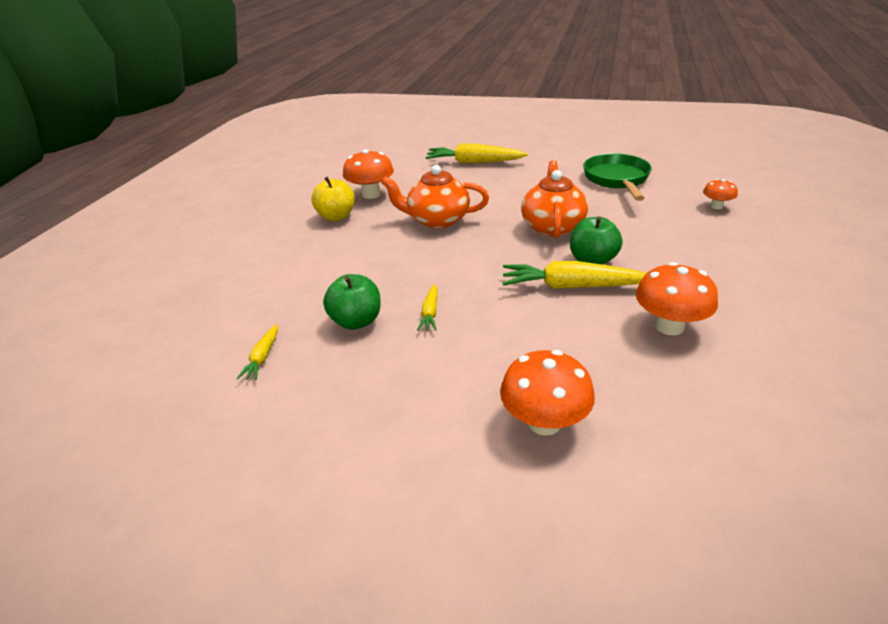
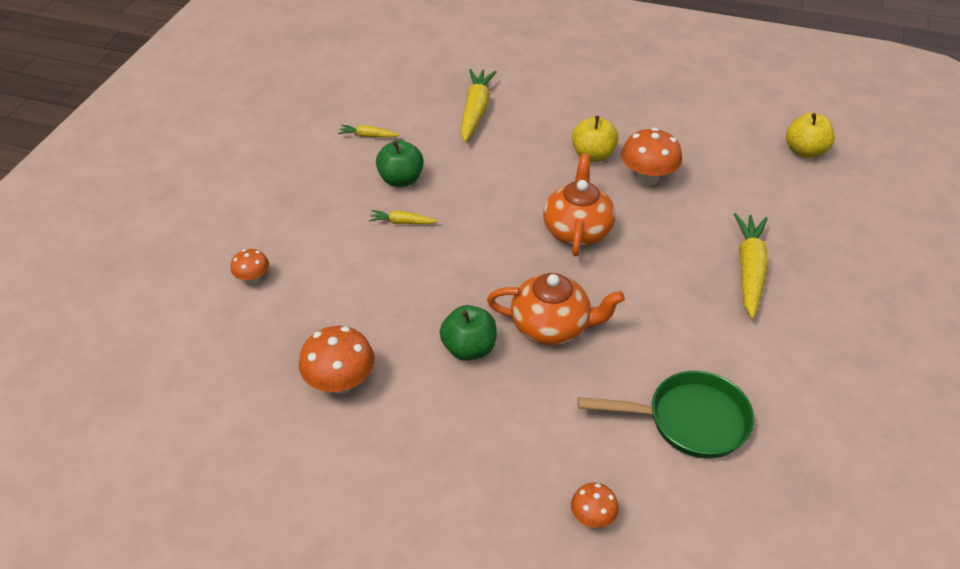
camera: 90 degrees right, 10 degrees up
(349, 145) = (805, 151): none -> yellow apple
(544, 422) = (253, 278): orange mushroom -> orange mushroom, size x0.56
(571, 286) = (422, 322): yellow carrot -> yellow carrot (475, 111)

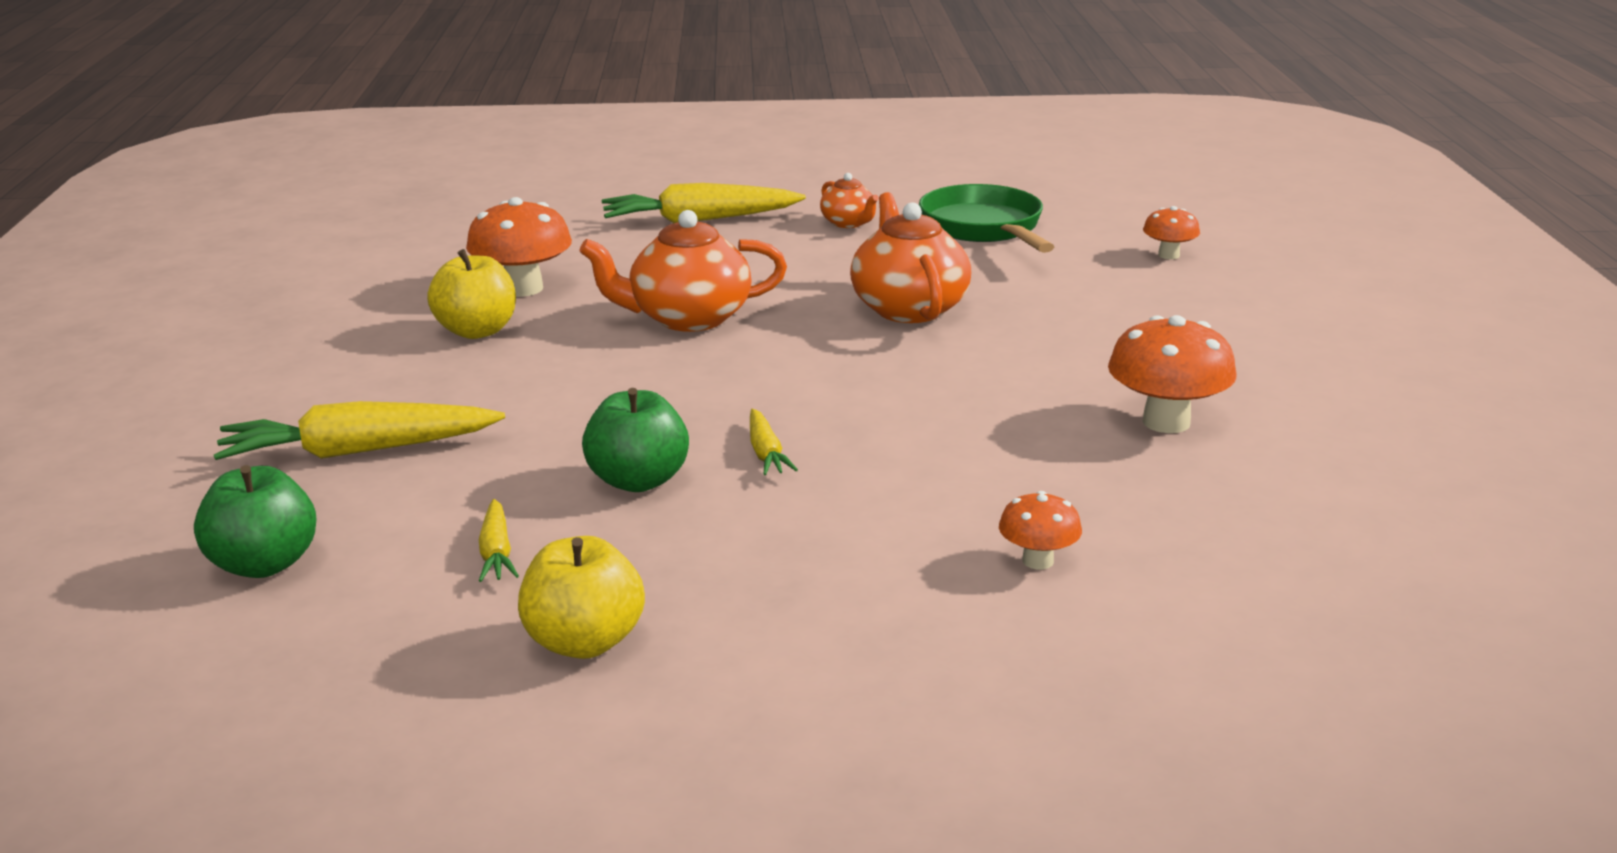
camera: 110 degrees left, 20 degrees down
(469, 348) = (1003, 350): green apple -> green apple (263, 564)
(723, 345) = (848, 223): none -> orange teapot
(805, 151) = (409, 207): yellow apple -> yellow apple (584, 642)

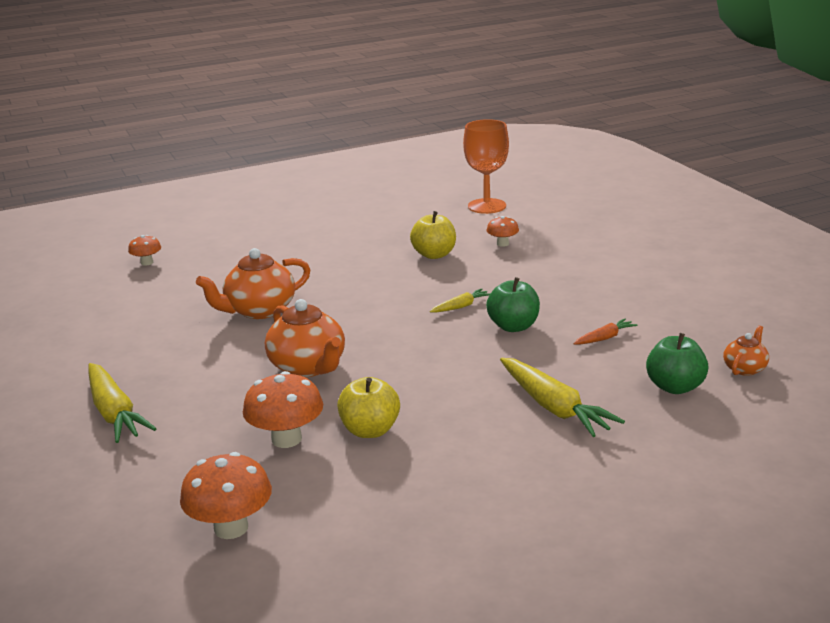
camera: 110 degrees left, 0 degrees up
(496, 552) = (604, 338): yellow carrot -> orange carrot
(584, 642) = (643, 302): yellow apple -> yellow apple (434, 255)
(848, 223) = (109, 357): orange teapot -> orange teapot (745, 368)
(984, 228) = (111, 314): green pan -> none
(1166, 422) = (364, 239): orange mushroom -> orange mushroom (231, 528)
(1313, 599) = (487, 206): none -> orange goblet

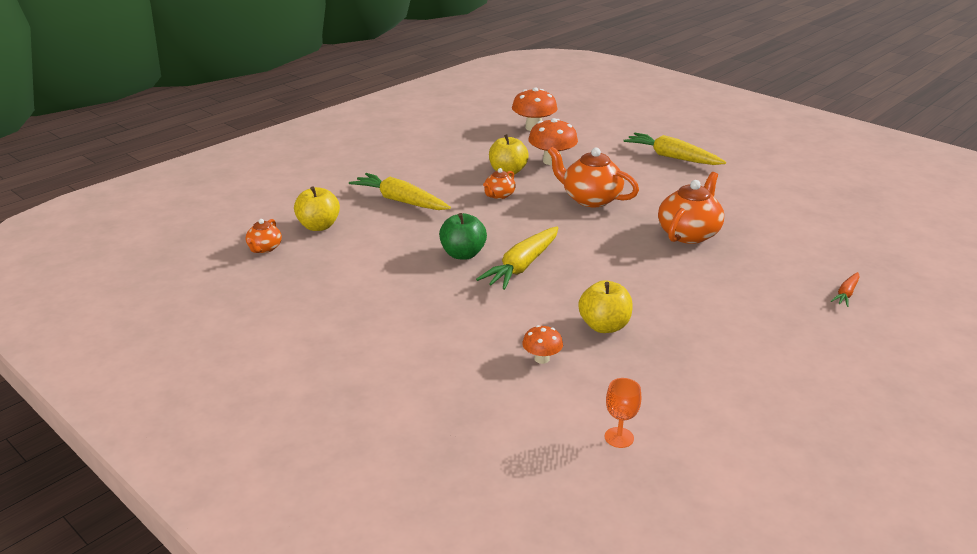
camera: 155 degrees right, 5 degrees up
(147, 262) = (873, 264): orange mushroom -> none
(416, 392) = (499, 195): none -> orange teapot
(461, 306) = (522, 266): yellow carrot -> yellow carrot, size x1.99
(487, 206) = (619, 437): orange goblet -> orange goblet, size x0.50
(604, 338) = (381, 256): orange carrot -> orange carrot (846, 294)
(675, 387) = (318, 226): green apple -> yellow apple

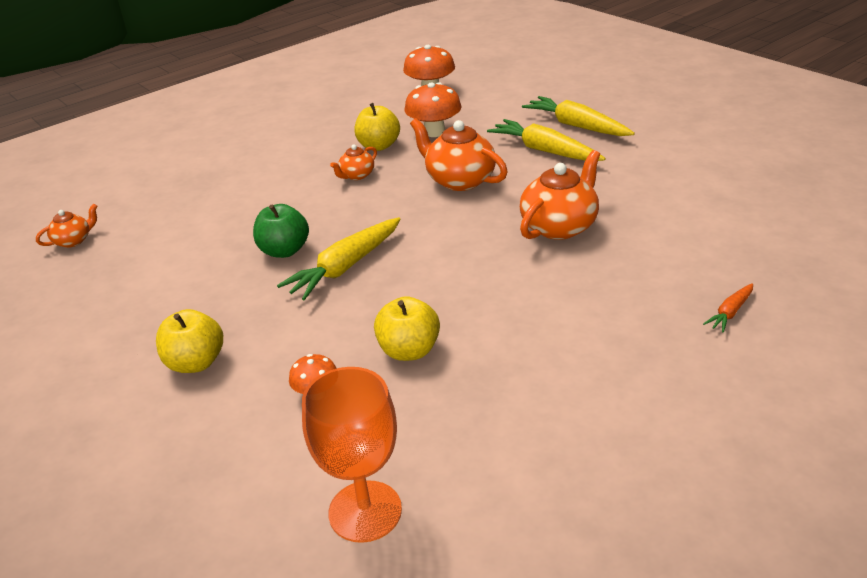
camera: 10 degrees right, 5 degrees up
(264, 248) = (73, 241): orange teapot -> orange teapot turned 150 degrees counterclockwise
(318, 226) = (143, 214): yellow apple -> yellow apple (196, 363)
(400, 201) = (244, 182): yellow carrot -> yellow carrot (544, 151)
(619, 437) = (365, 511): orange goblet -> orange goblet, size x1.99

